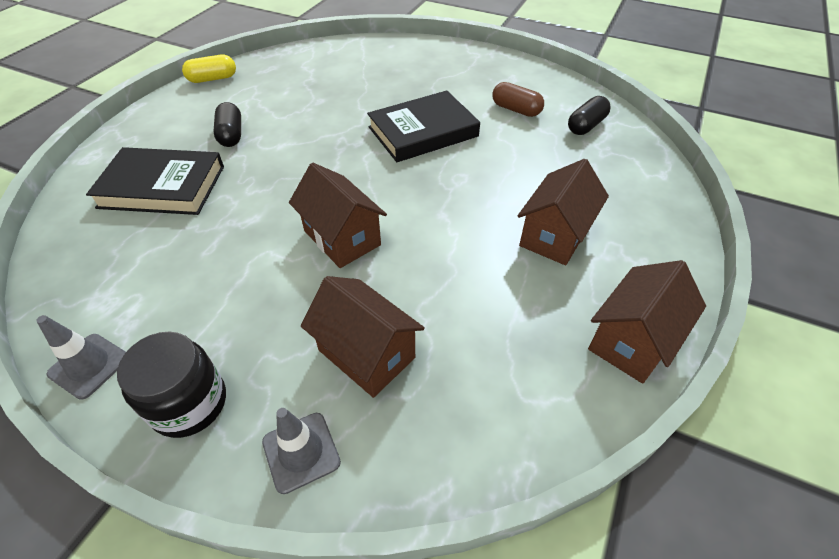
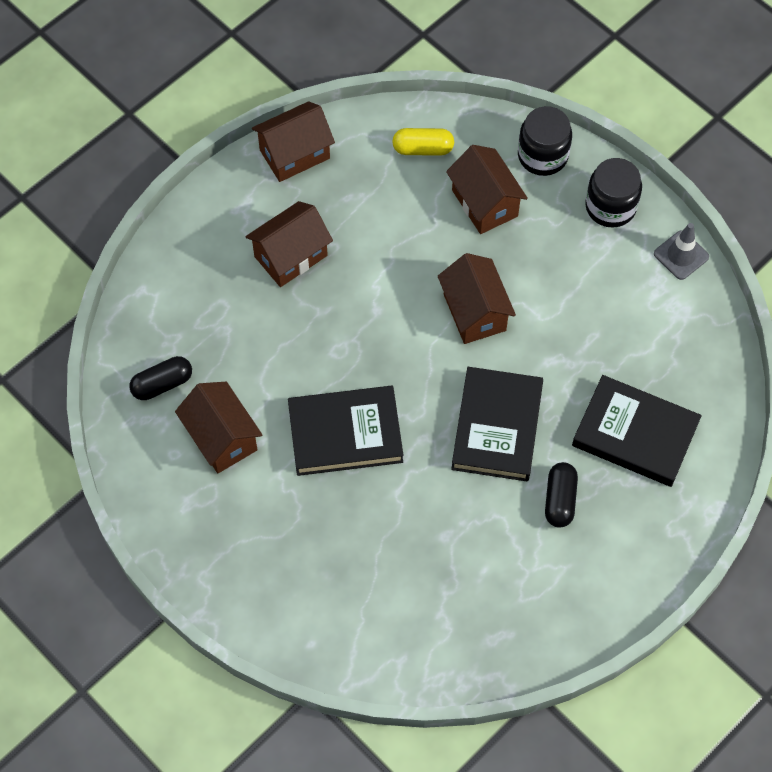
camera: 160 degrees left, 15 degrees up
(212, 79) = (574, 635): yellow capsule -> yellow capsule (423, 149)
(295, 163) = (497, 427): none -> black book
(301, 452) = (542, 155): grey traffic cone -> black jar
(516, 110) = (221, 438): brown capsule -> brown house

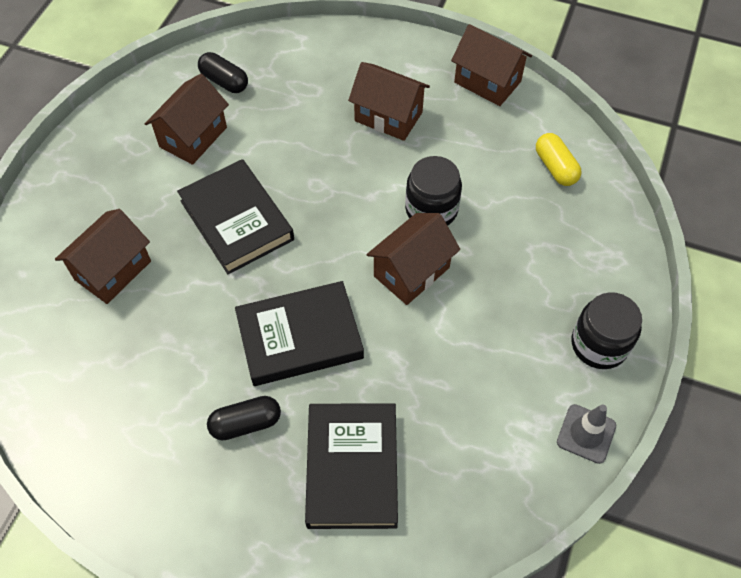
camera: 65 degrees right, 5 degrees down
(484, 203) = (531, 236): brown house -> brown house (113, 270)
(542, 155) = (615, 263): black jar -> black jar (431, 209)

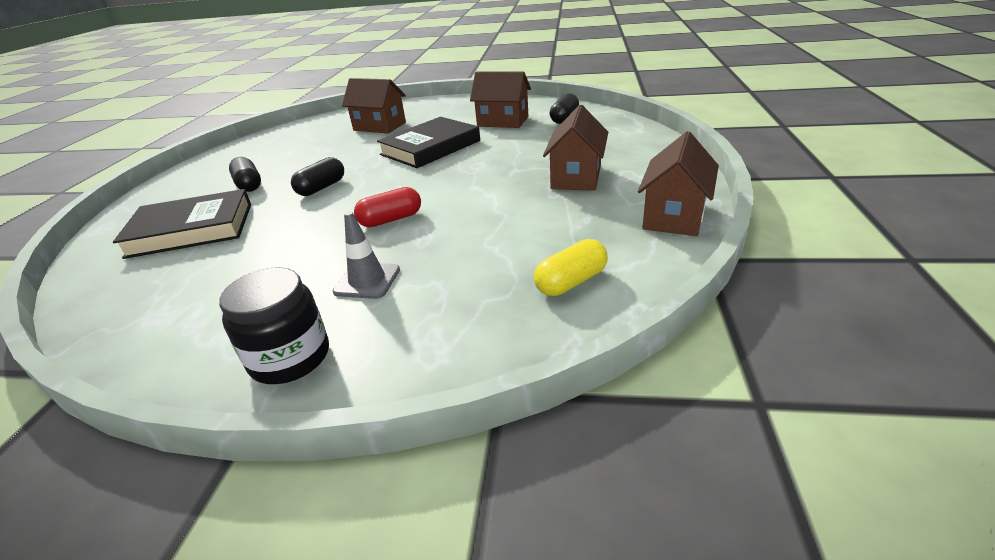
camera: 80 degrees right, 25 degrees down
(299, 337) = (321, 188): black book -> black capsule
(411, 272) = (391, 220): brown house -> red capsule
(431, 209) = (469, 216): black jar -> none
(586, 434) = (163, 363): grey traffic cone -> grey traffic cone (367, 281)

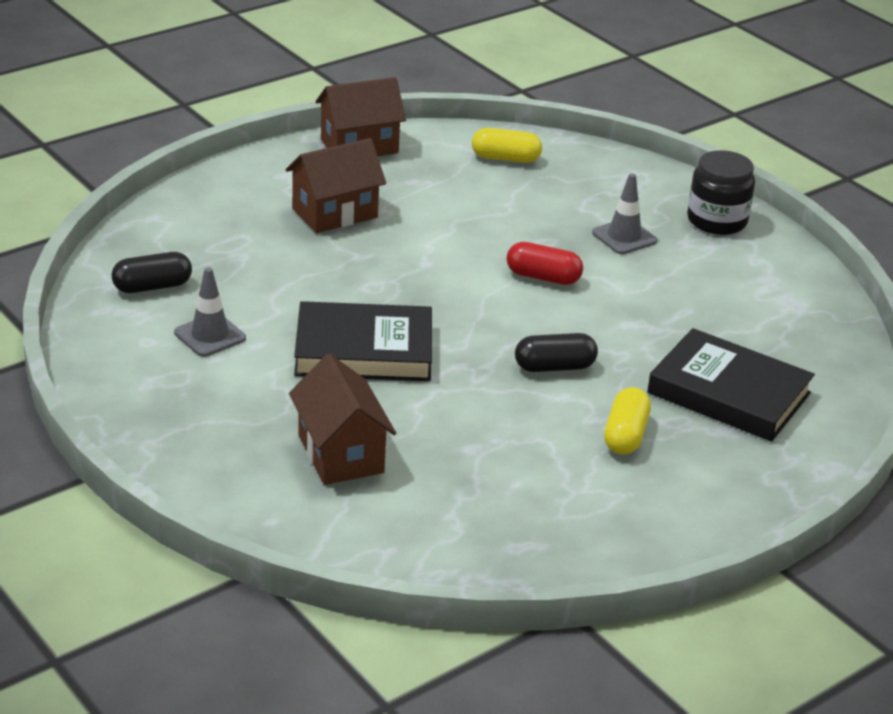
camera: 140 degrees left, 0 degrees up
(249, 185) = (625, 435): black capsule -> yellow capsule
(503, 121) = (210, 335): brown house -> grey traffic cone

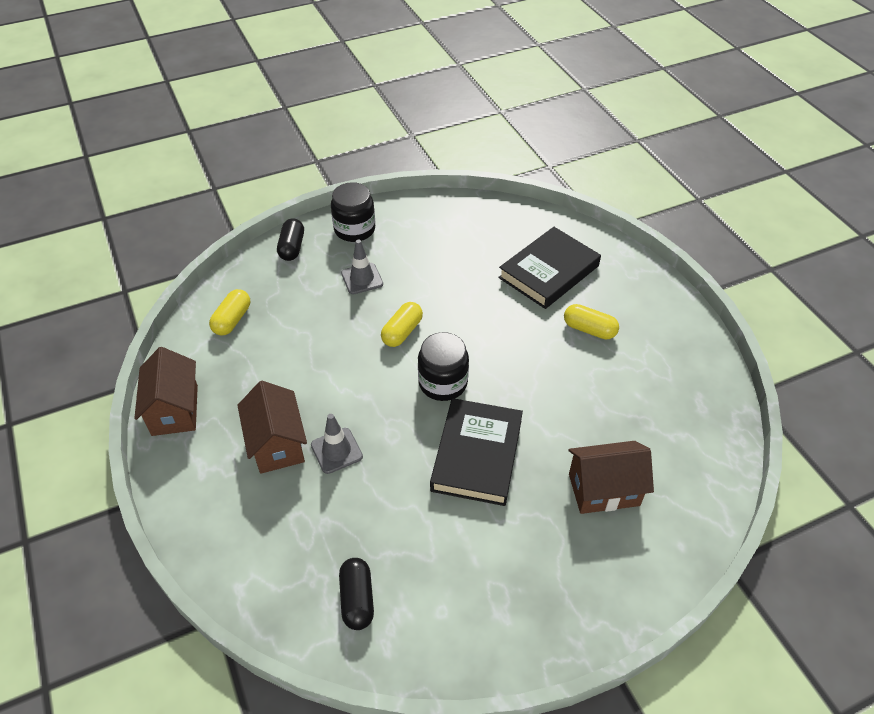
camera: 75 degrees left, 15 degrees up
(210, 335) = (441, 560): grey traffic cone -> grey traffic cone (336, 451)
(469, 316) = (443, 383): none -> black jar
(543, 277) = (402, 332): red capsule -> yellow capsule
(554, 367) = (512, 348): black capsule -> black capsule (292, 247)

